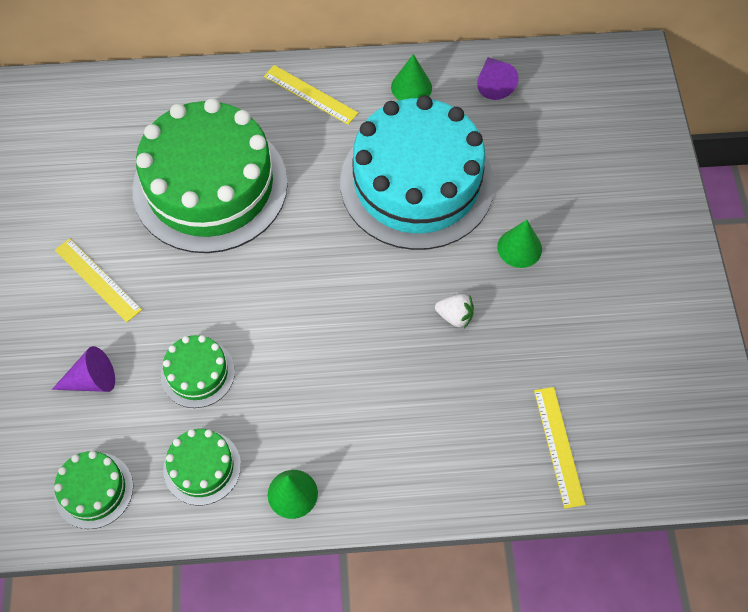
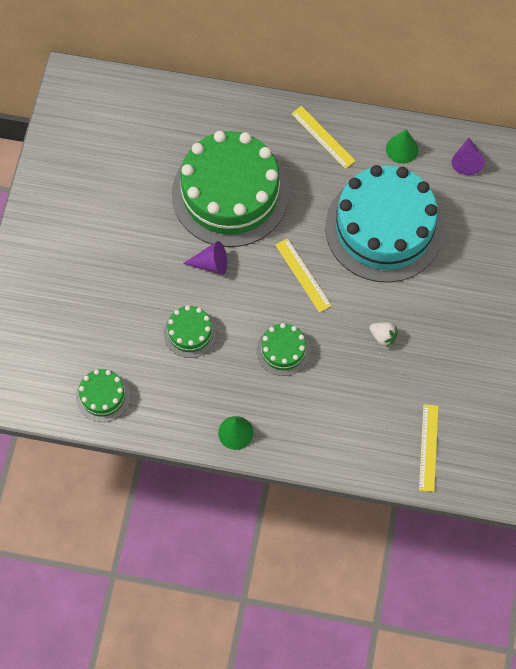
camera: 15 degrees right, 5 degrees up
(92, 380) = (116, 319): purple cone -> purple cone (211, 264)
(97, 279) = (134, 246): yellow ruler -> yellow ruler (303, 275)
(202, 467) = (178, 399): green cake -> green cake (283, 350)
(519, 248) = (445, 297): green cone -> none

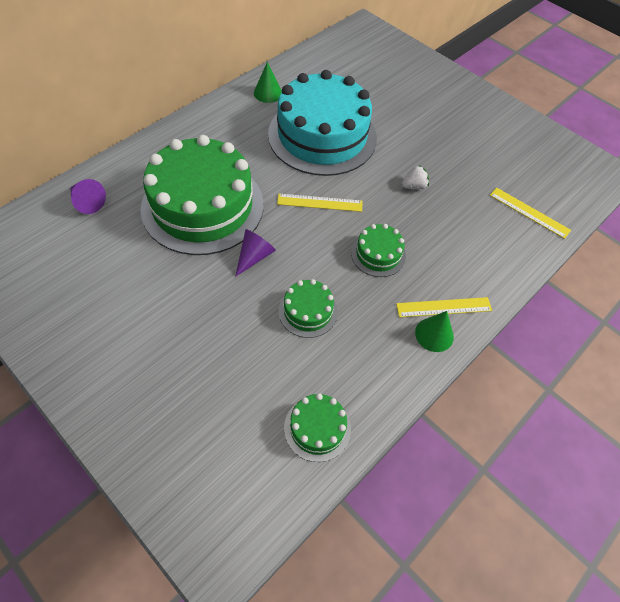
camera: 60 degrees left, 10 degrees down
(323, 137) = (213, 126): yellow ruler -> yellow ruler (444, 307)
(466, 161) = (309, 69): purple cone -> purple cone (87, 202)

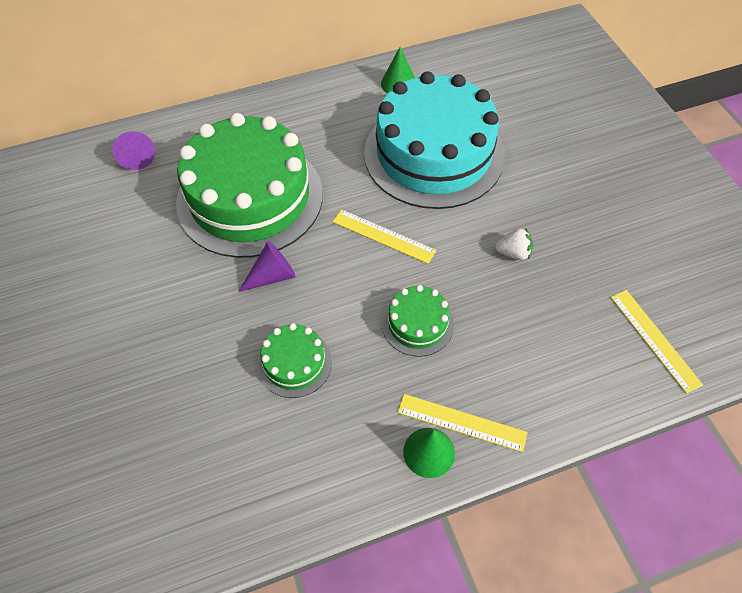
camera: 30 degrees right, 0 degrees up
(317, 428) = (226, 506): green cake -> none

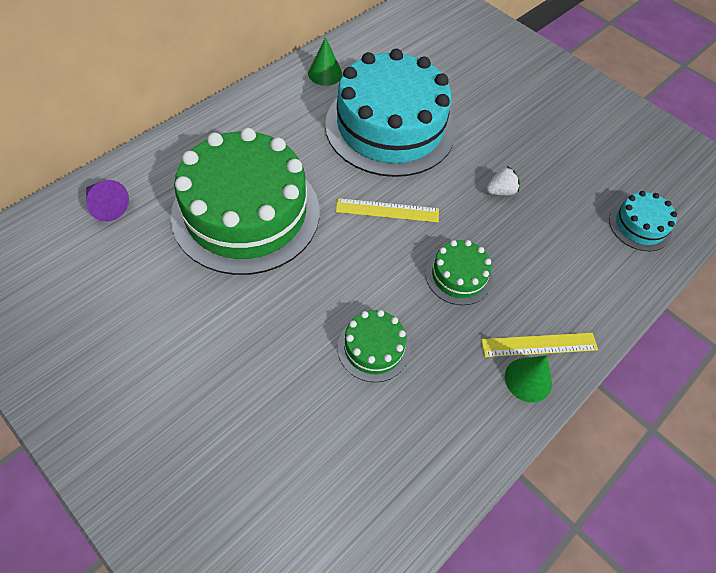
camera: 30 degrees left, 0 degrees up
(272, 276) = (308, 277): purple cone -> none
(654, 339) = (640, 225): yellow ruler -> turquoise cake

